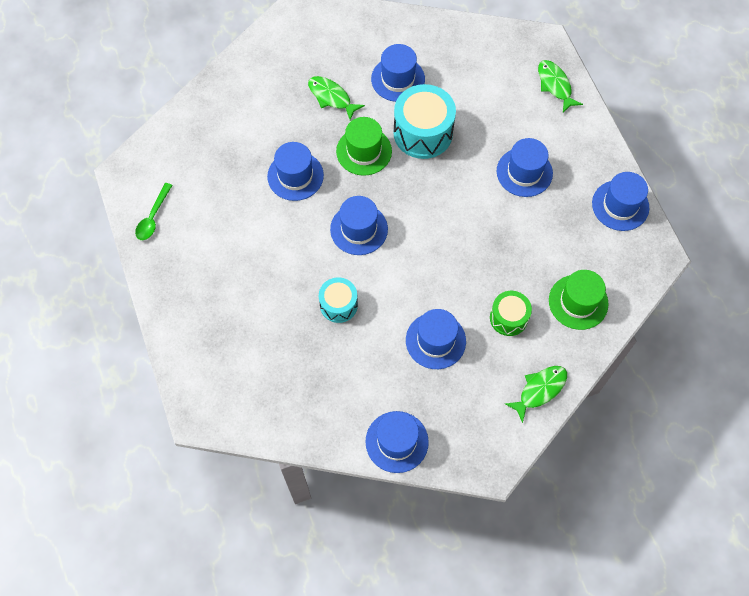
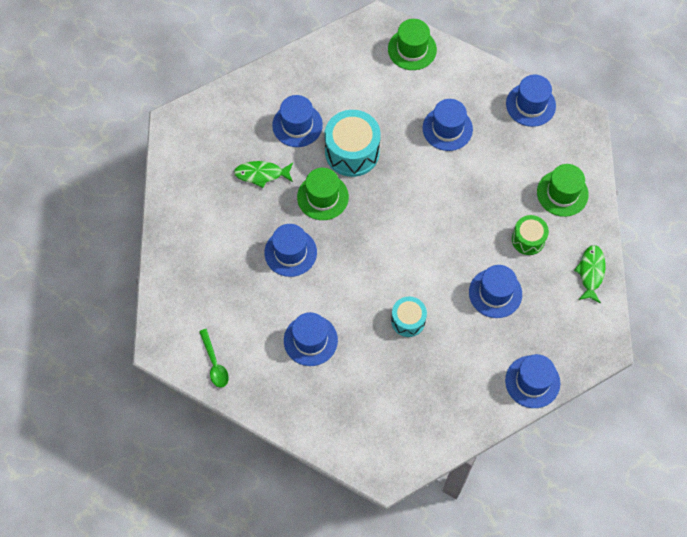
camera: 40 degrees left, 0 degrees up
(359, 229) = (372, 256): blue hat -> blue hat (310, 340)
(555, 85) = (412, 49): green fish -> green hat

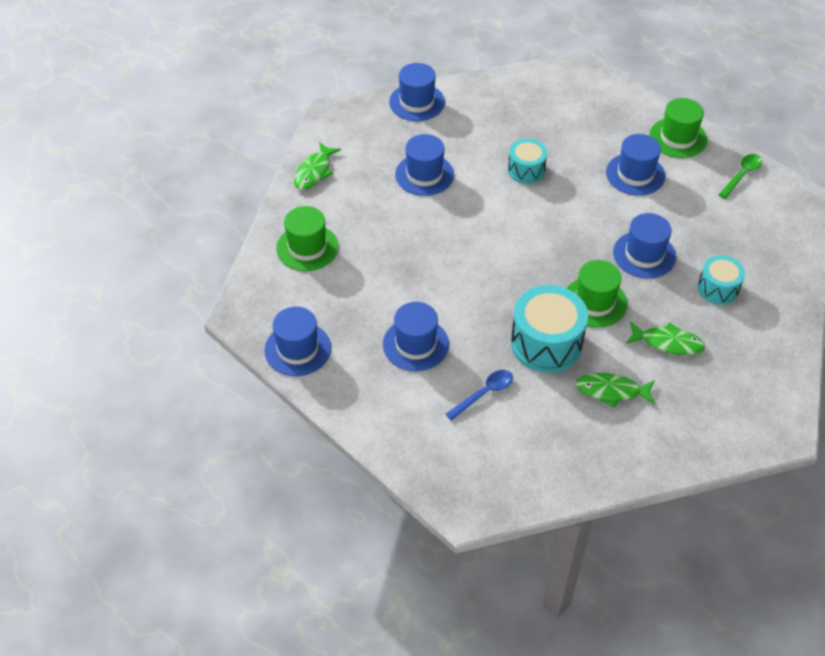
camera: 165 degrees left, 15 degrees down
(214, 363) = (742, 175): green spoon -> green spoon turned 45 degrees clockwise
(227, 233) = (718, 288): none -> turquoise drum
(297, 125) = (611, 391): blue hat -> green fish
(386, 102) = (484, 393): none -> blue spoon
(412, 49) = (427, 456): green hat -> green hat (678, 138)
(528, 239) = (367, 213): green drum -> none

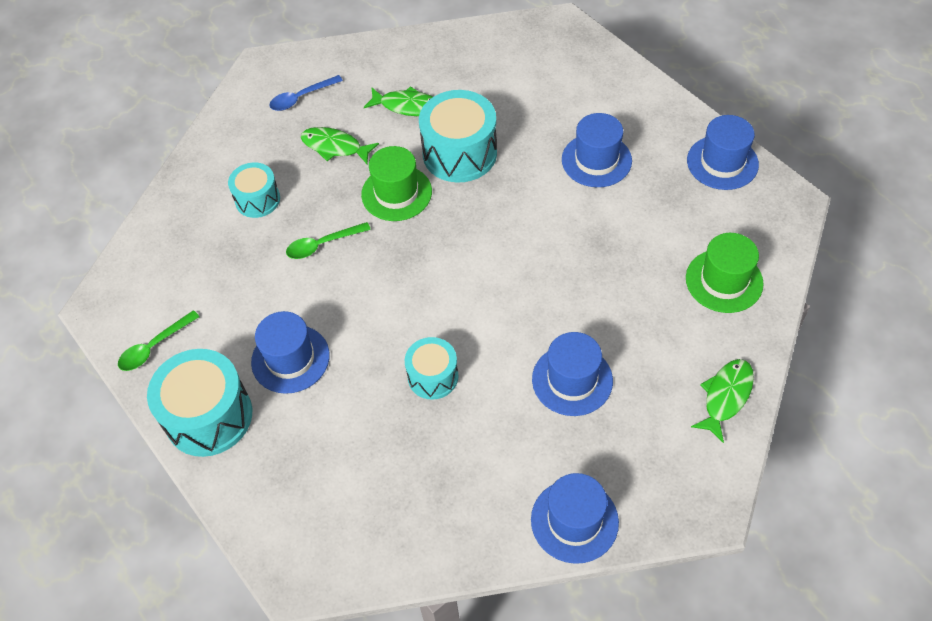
camera: 170 degrees left, 5 degrees up
(484, 393) = (531, 110): blue spoon -> blue spoon (301, 98)
(644, 254) = (322, 245): blue hat -> green spoon
(678, 138) = (209, 416): green hat -> turquoise drum

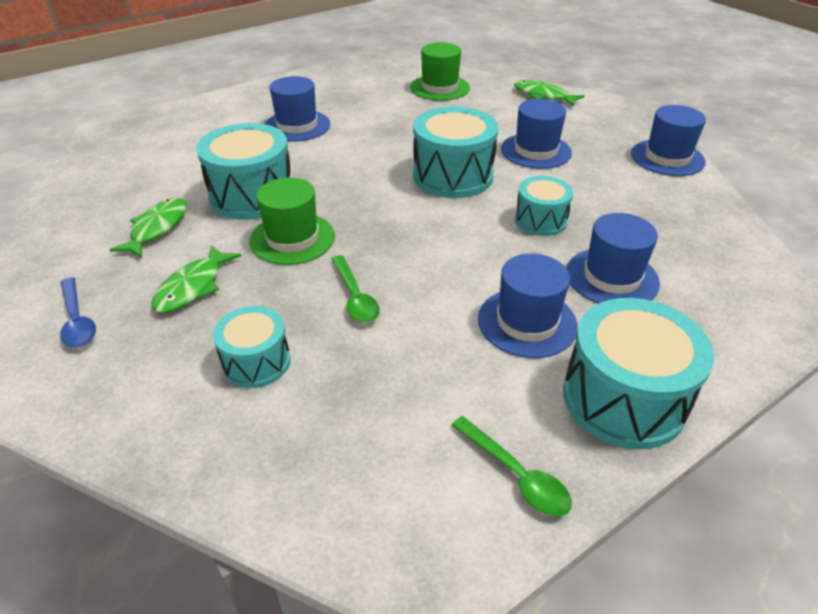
camera: 90 degrees left, 15 degrees down
(508, 302) = (453, 176): none -> turquoise drum
(722, 162) = (323, 78): blue hat -> blue hat (612, 277)

